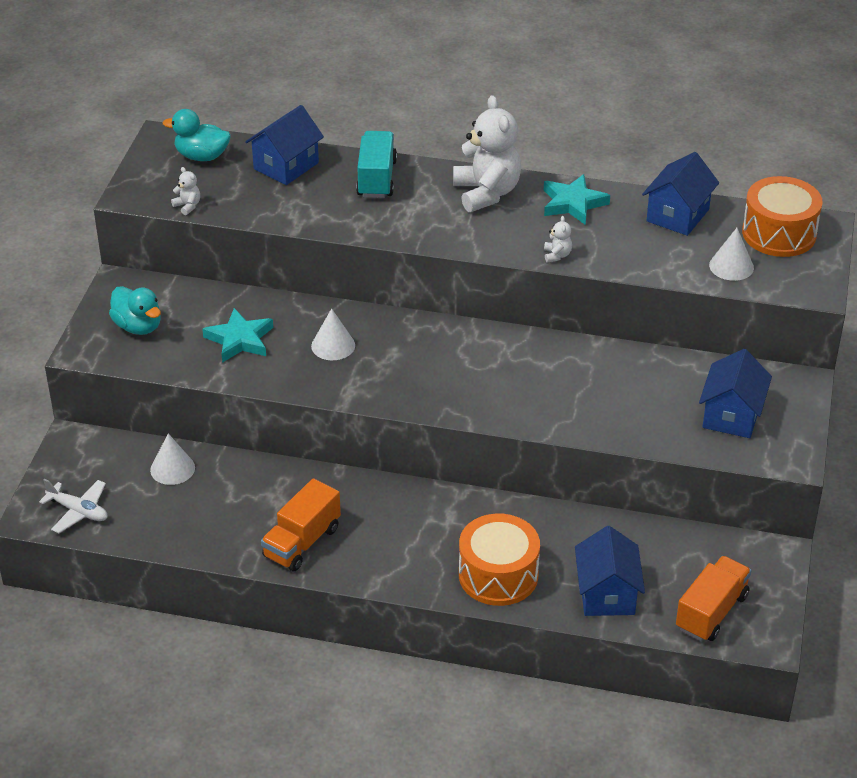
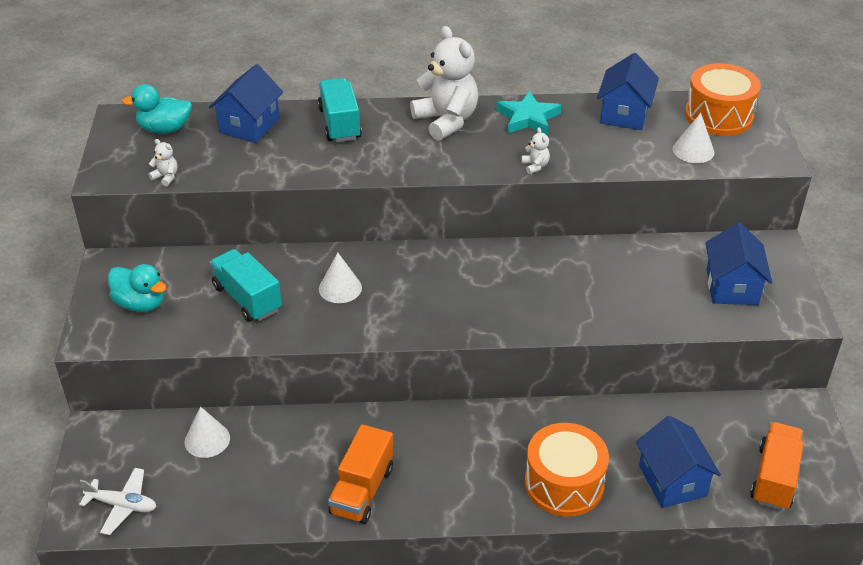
camera: 15 degrees left, 0 degrees up
(240, 339) = (247, 298): turquoise star -> turquoise truck

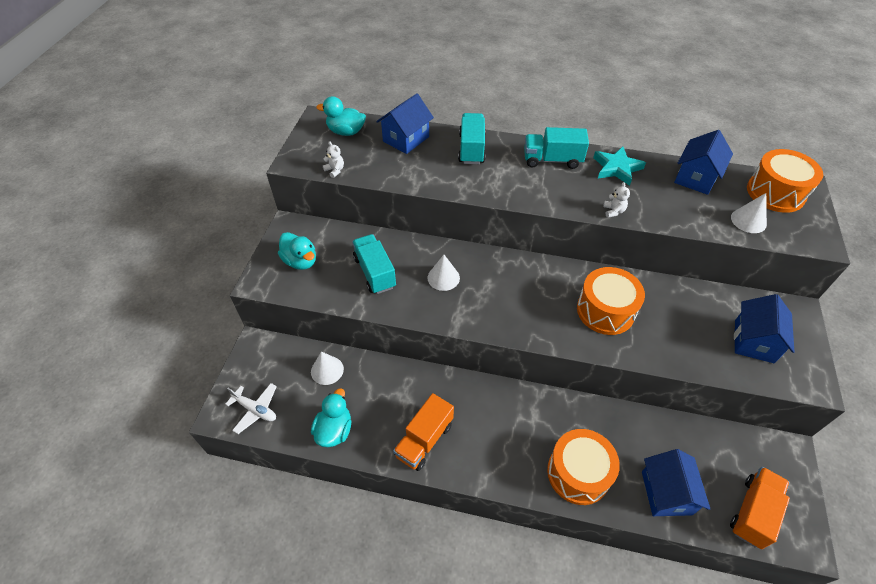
camera: 15 degrees right, 10 degrees up
(239, 505) = (334, 430): none -> turquoise duck
(446, 121) = (552, 160): white teddy bear -> turquoise truck
(553, 287) = (605, 310): none -> orange drum

